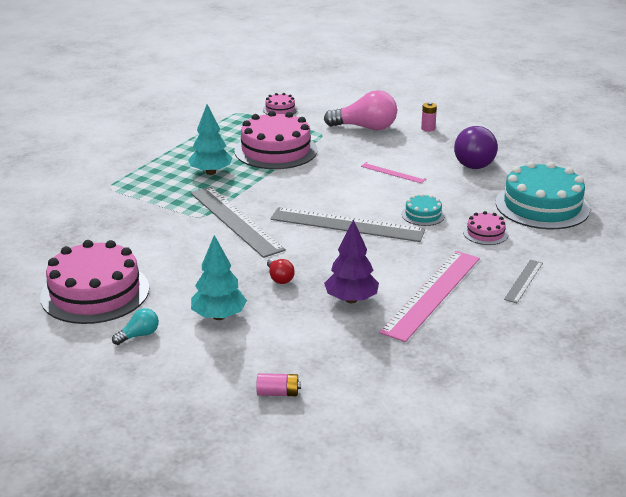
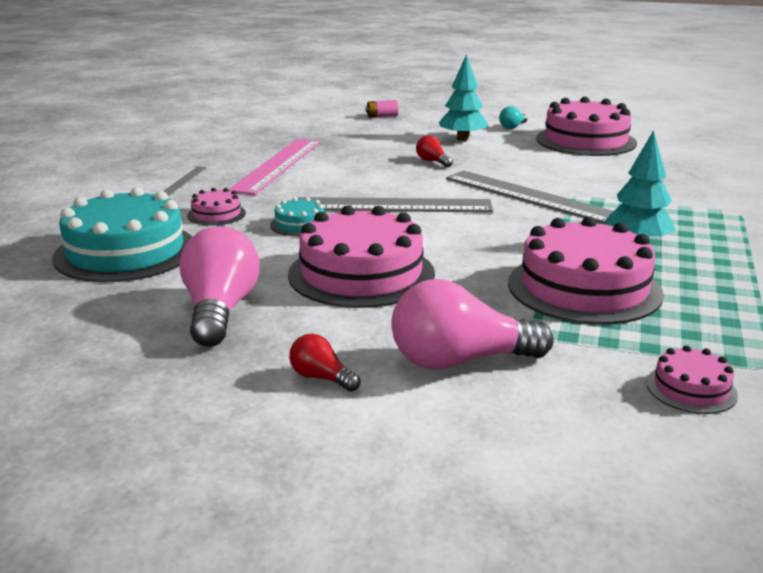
camera: 165 degrees right, 5 degrees down
(351, 299) = (354, 156): purple tree -> none
(393, 172) = (361, 274): pink ruler -> pink cake
(428, 129) = (321, 378): pink battery -> red light bulb
(475, 161) = (220, 310): purple light bulb -> pink light bulb

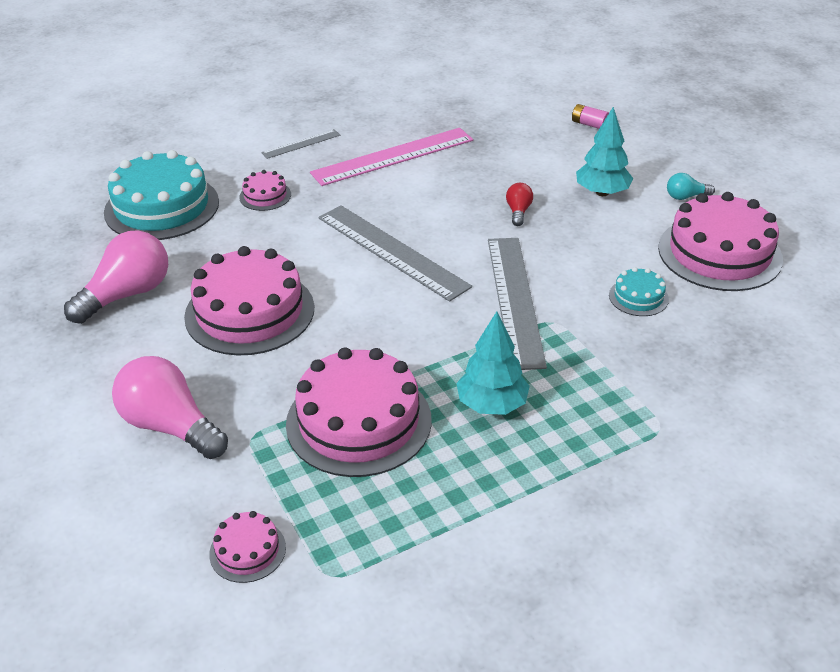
camera: 45 degrees right, 15 degrees up
(300, 224) = (296, 237): turquoise cake -> turquoise cake (638, 297)
(321, 378) = (87, 385): red light bulb -> none

